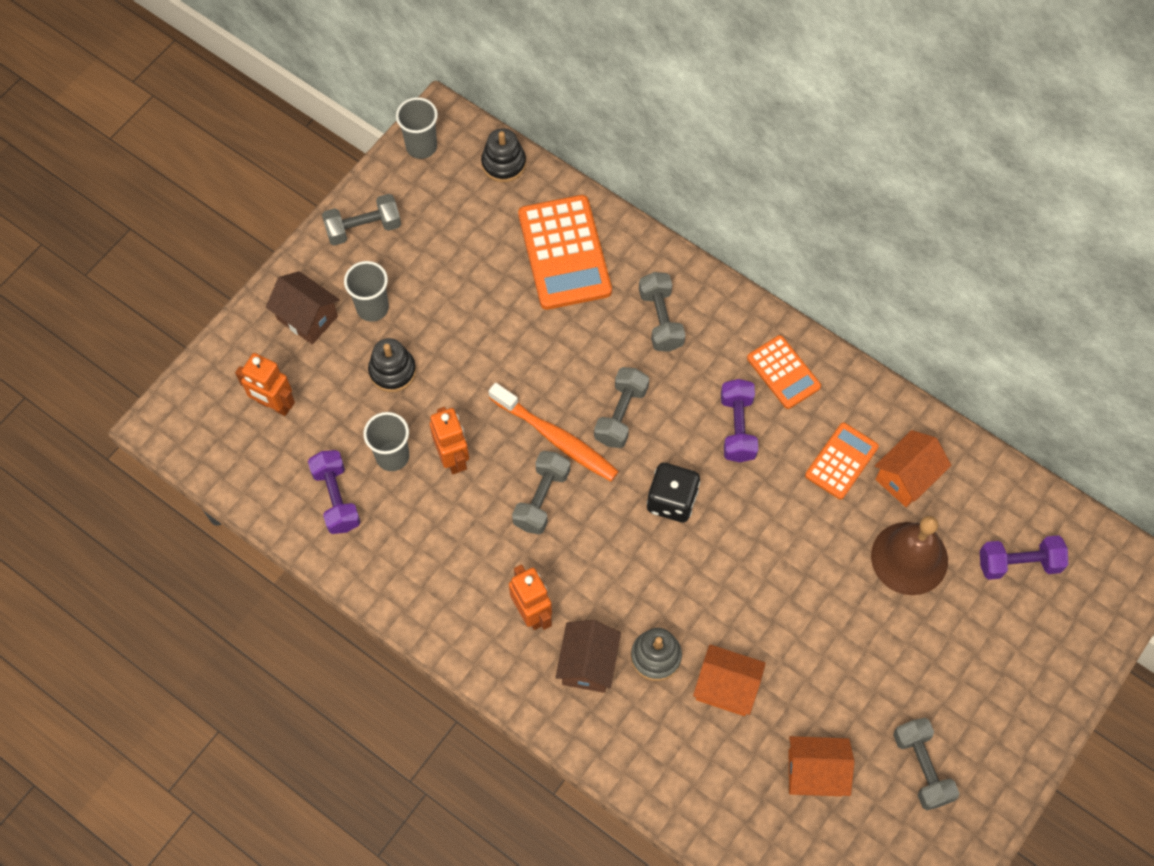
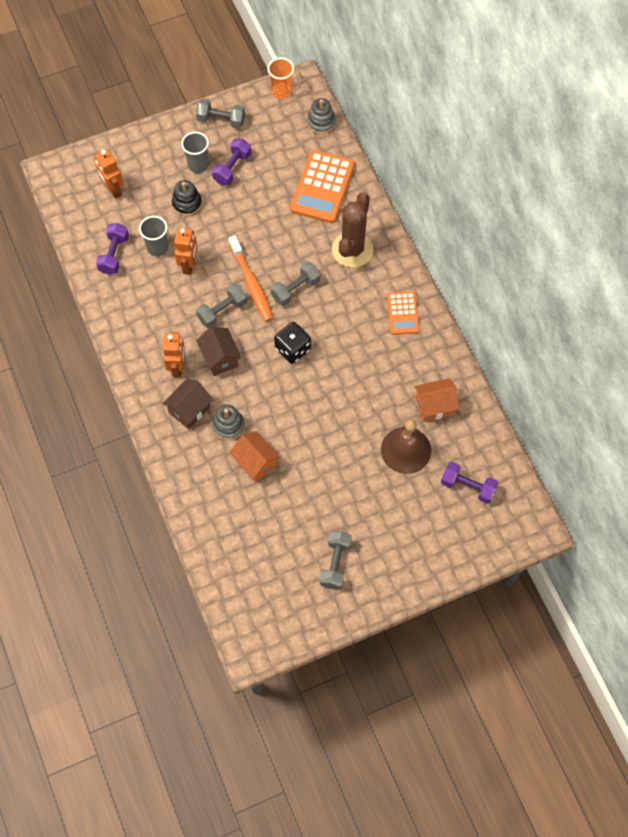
camera: 30 degrees right, 0 degrees up
(307, 318) = (160, 153): brown house -> brown house (220, 358)
(421, 146) = (281, 91): grey cup -> orange cup
(503, 163) = (321, 122): black stacking toy -> grey stacking toy
(661, 319) = (352, 250): grey dumbbell -> brown cactus
(737, 427) = (356, 329): purple dumbbell -> purple dumbbell (232, 168)
(815, 773) = (274, 533): orange house -> none
(841, 461) = (403, 378): orange calculator -> none

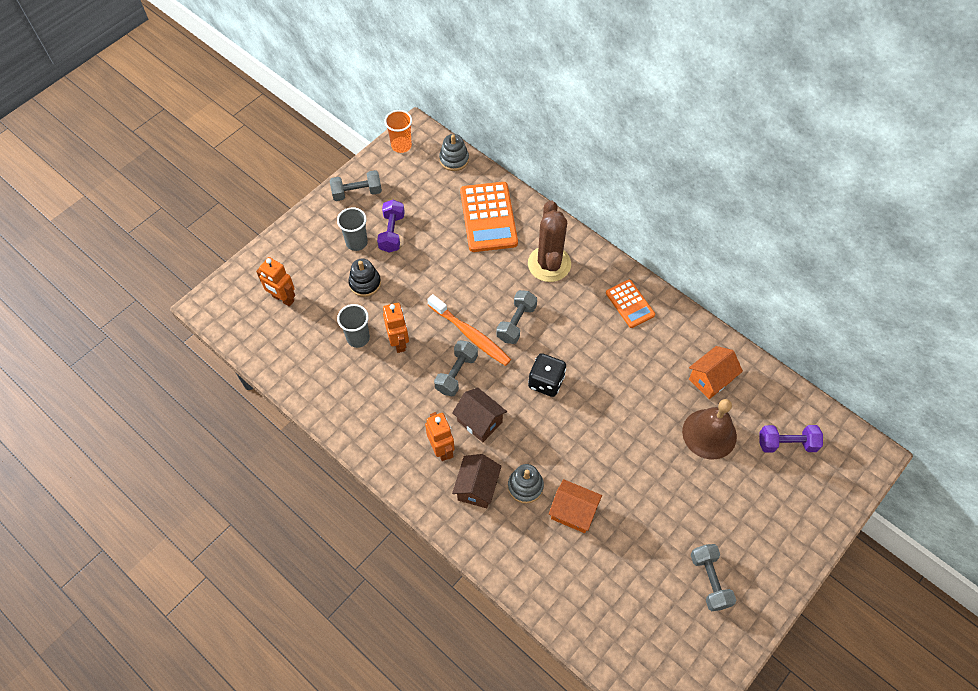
camera: 25 degrees left, 5 degrees down
(114, 254) = (316, 362): purple dumbbell -> none

